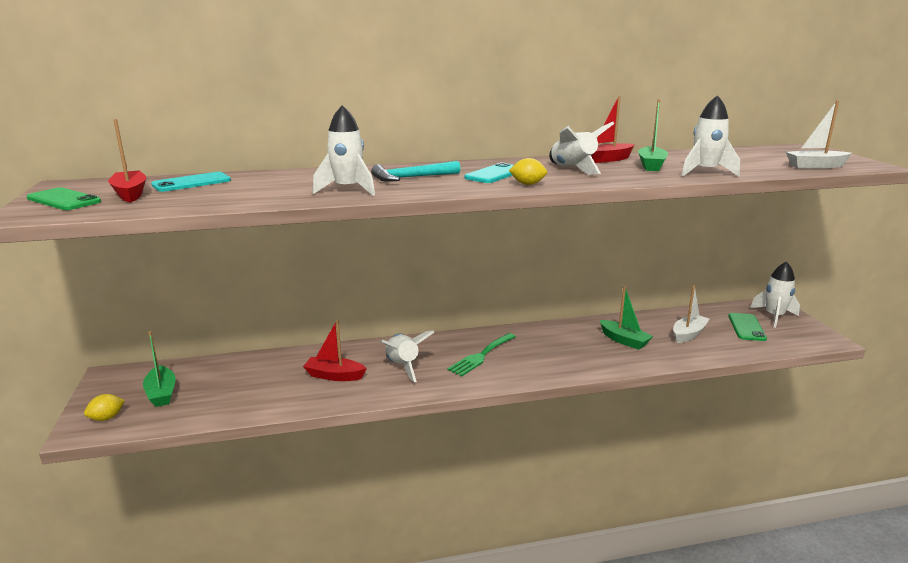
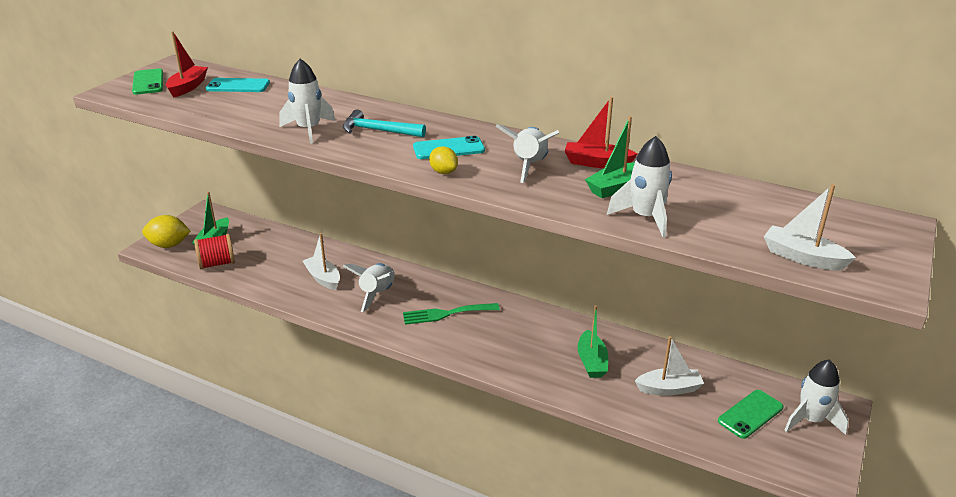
camera: 40 degrees right, 10 degrees up
(107, 418) = (169, 245): yellow lemon -> yellow lemon, size x1.66
(198, 409) = (217, 263): none -> red spool
(334, 376) = (323, 278): red boat -> white boat

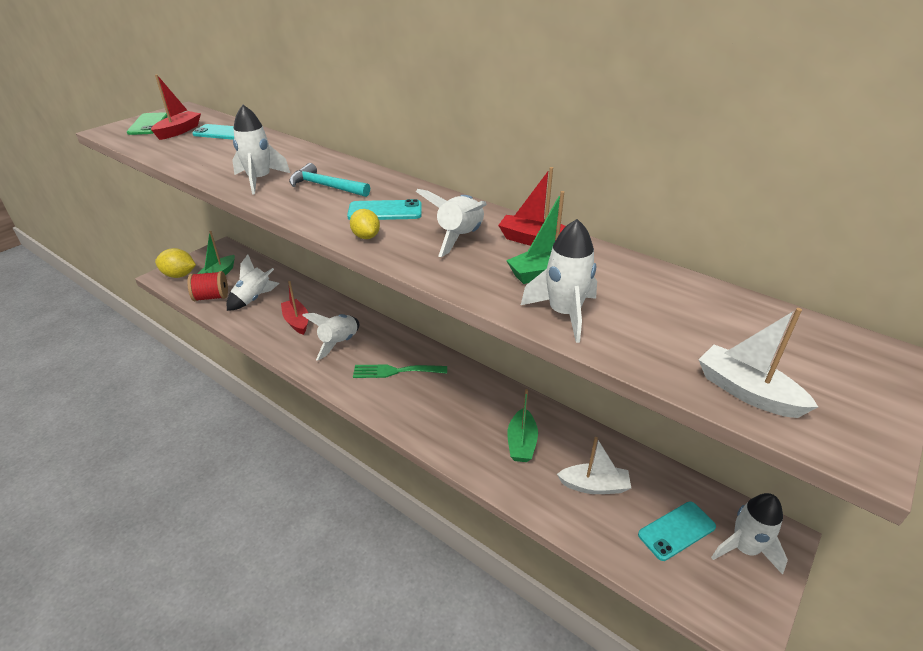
camera: 10 degrees right, 5 degrees up
(266, 261) = (254, 299): none -> white rocket
(323, 278) = (297, 321): white boat -> red boat
(750, 414) = (676, 531): green phone -> turquoise phone

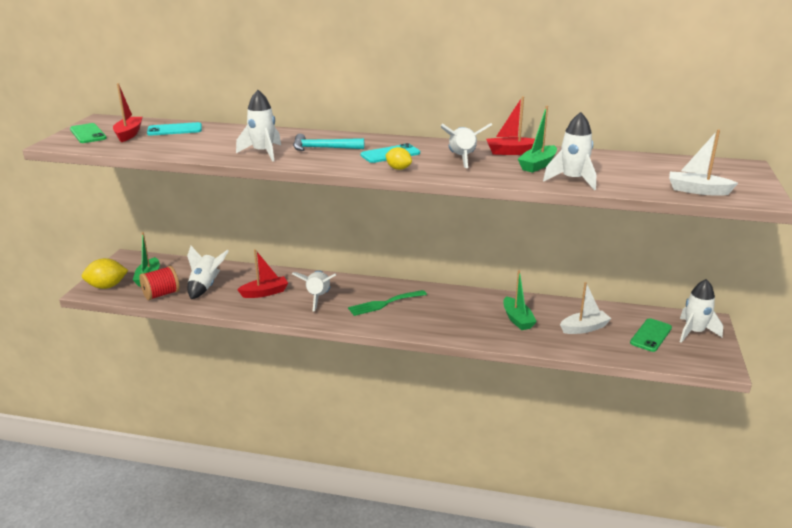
camera: 25 degrees left, 10 degrees down
(297, 321) = (265, 293): red boat -> red boat turned 120 degrees clockwise
(676, 531) = (651, 335): turquoise phone -> green phone

